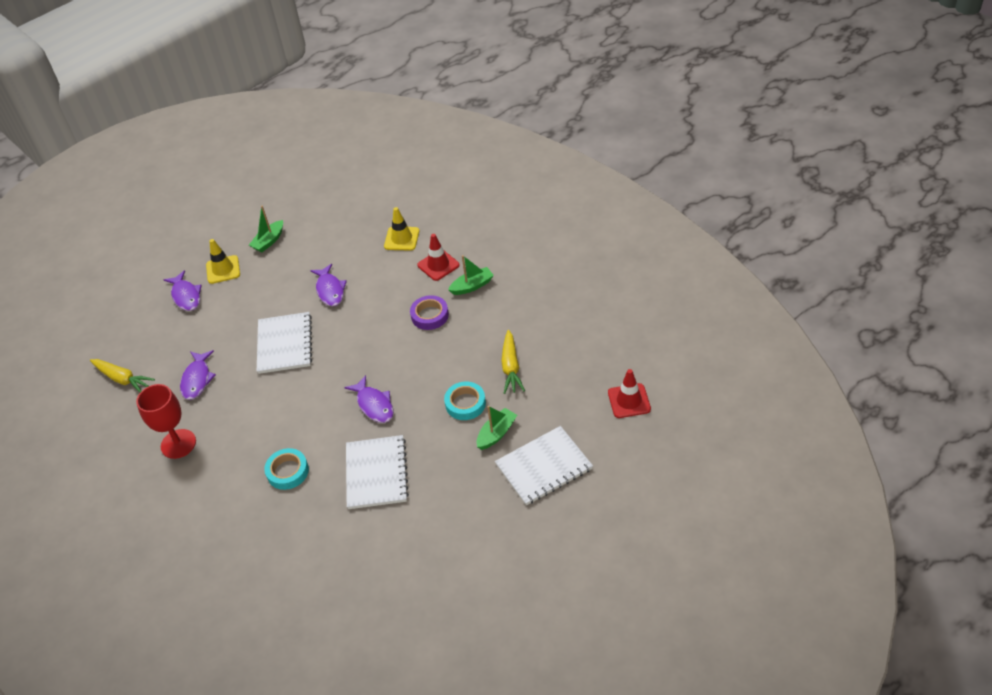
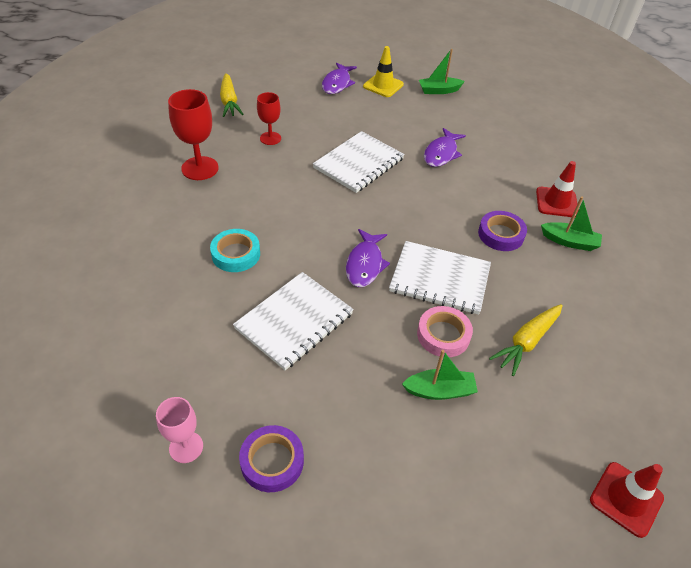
camera: 40 degrees right, 0 degrees up
(197, 379) = (270, 138): purple fish -> red goblet
(401, 239) = (547, 160): yellow traffic cone -> none
(406, 584) = (186, 447): none -> pink goblet
(457, 545) = (272, 461): none -> purple tape
(465, 404) = (443, 335): turquoise tape -> pink tape
(544, 467) = (448, 473): white notebook -> white notebook (440, 279)

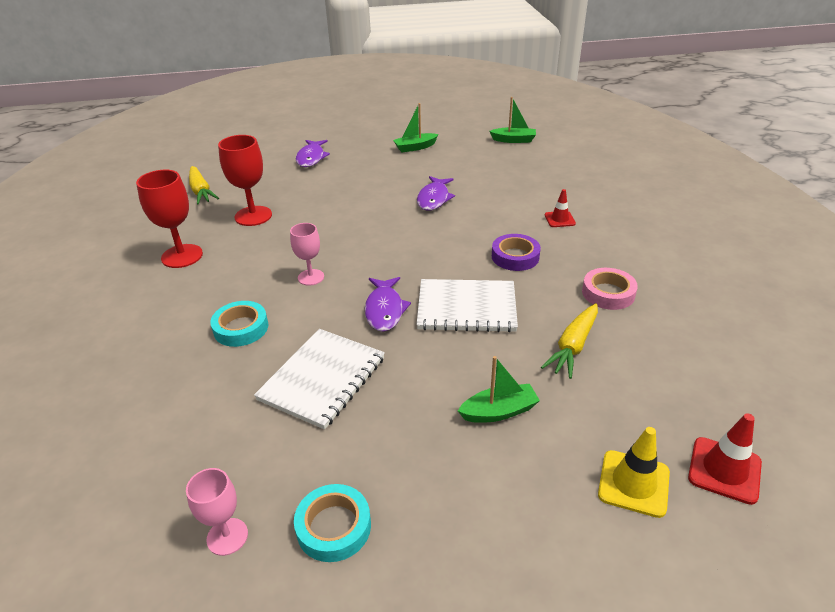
camera: 10 degrees left, 10 degrees down
(270, 138) = (253, 216): red goblet -> red goblet, size x1.61
(272, 461) = (334, 527): purple tape -> turquoise tape
(307, 215) = (311, 277): none -> pink goblet
(359, 163) = (352, 222): white notebook -> none
(383, 85) = (358, 152): yellow traffic cone -> yellow traffic cone (633, 483)
(443, 335) = (486, 358): pink tape -> pink tape (608, 293)
(556, 202) = (559, 219): red traffic cone -> red traffic cone, size x0.66
(569, 242) = (584, 250): green boat -> green boat (513, 140)

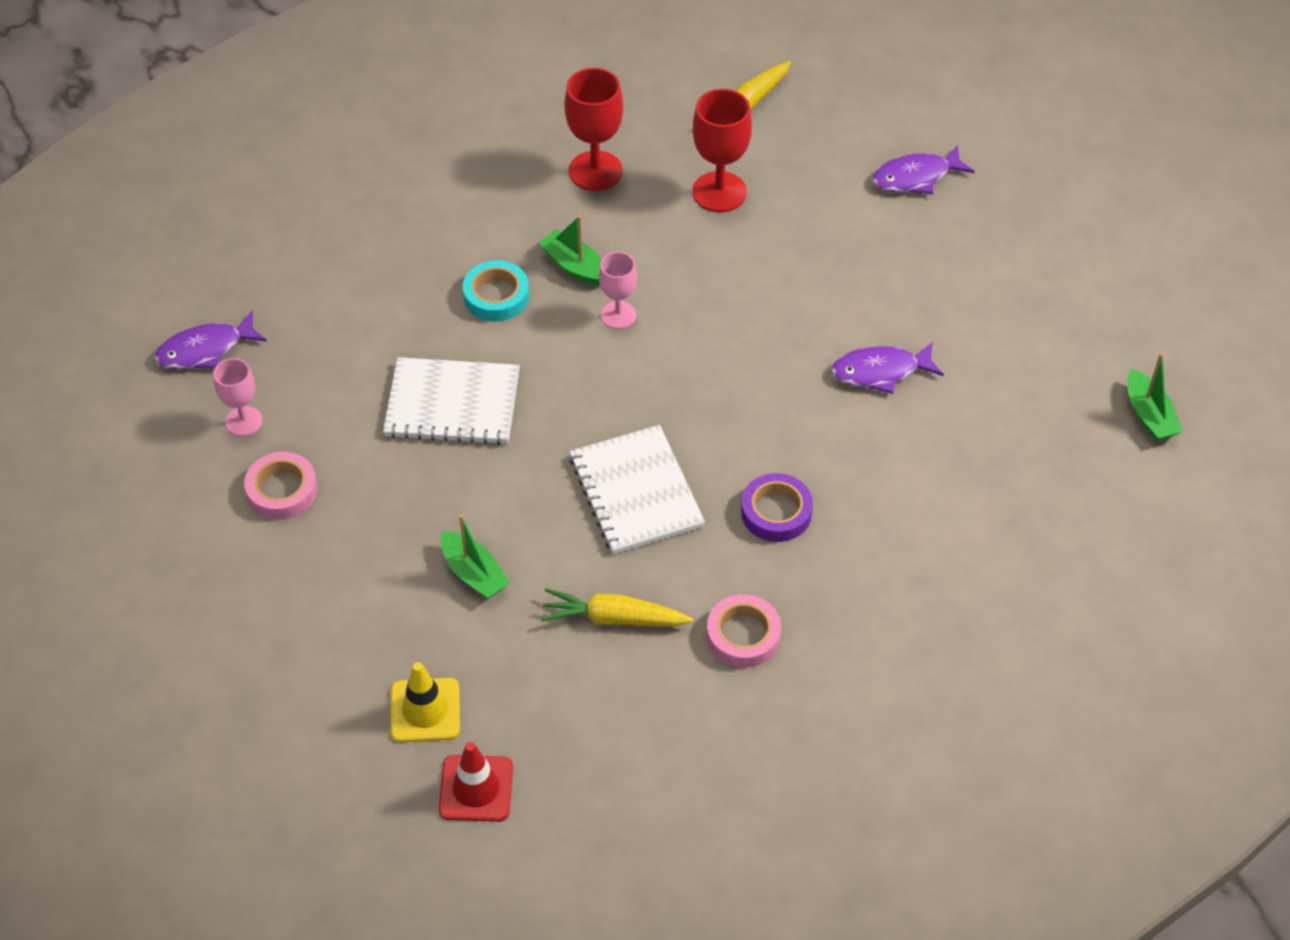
camera: 65 degrees right, 15 degrees up
(334, 527) = (282, 490): turquoise tape -> pink tape
(384, 310) = (592, 413): purple fish -> purple fish (205, 350)
(415, 147) = (1033, 290): green boat -> green boat (574, 266)
(559, 219) = (907, 542): red traffic cone -> none

